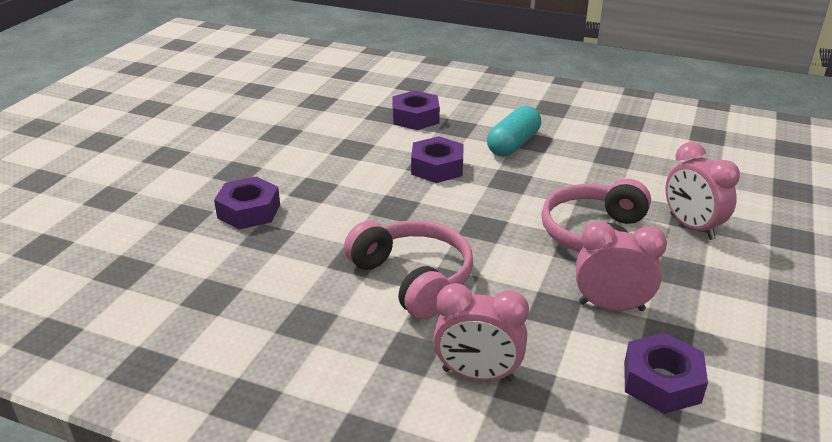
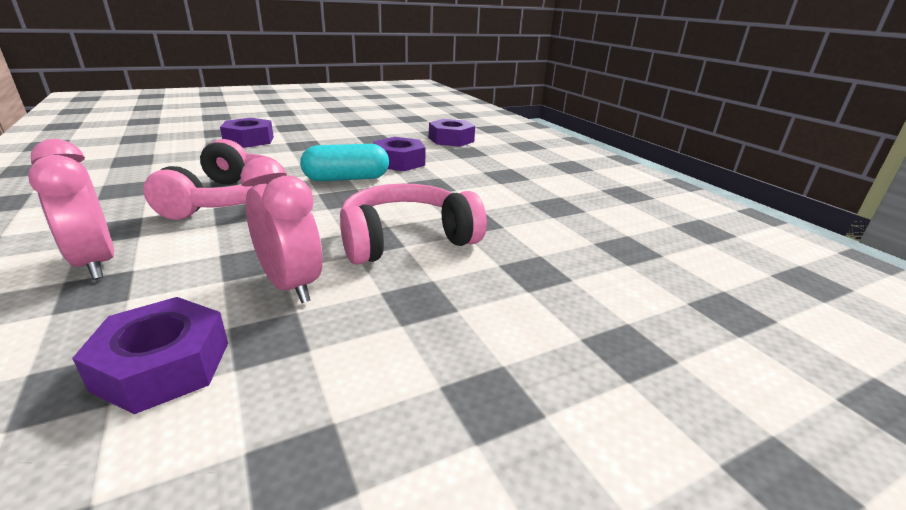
camera: 40 degrees right, 5 degrees down
(513, 144) = (485, 171): turquoise capsule -> turquoise capsule (347, 179)
(691, 227) = (516, 277): pink clock -> none

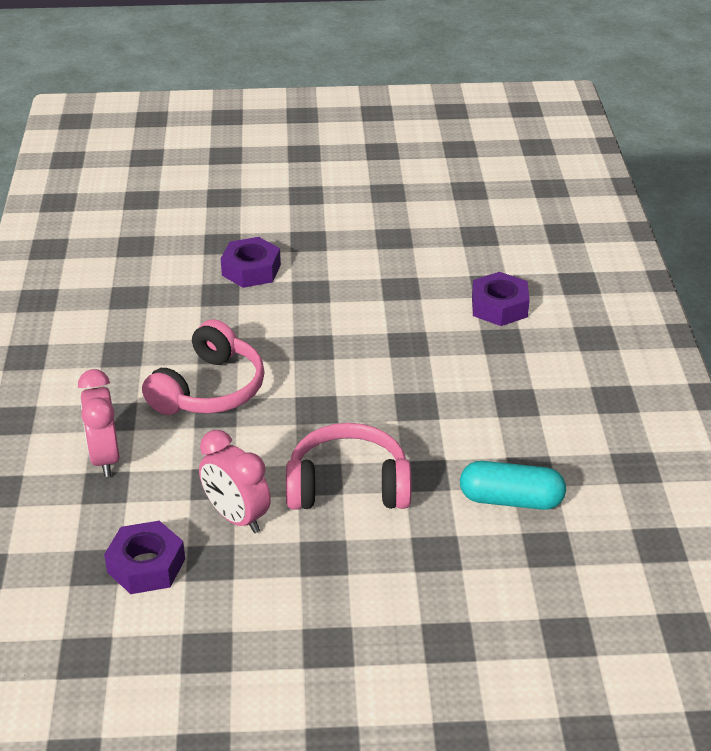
camera: 25 degrees right, 10 degrees up
(291, 285) = (236, 517): pink clock -> pink clock turned 150 degrees clockwise
(347, 179) = (332, 375): turquoise capsule -> turquoise capsule (511, 500)
(399, 162) = (405, 351): purple nut -> none

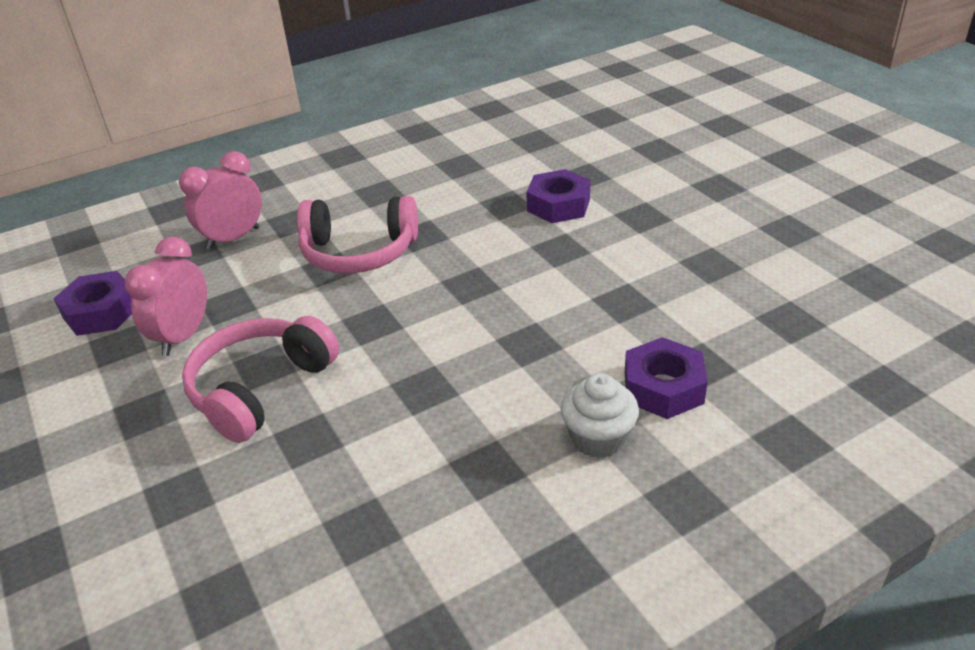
camera: 65 degrees right, 0 degrees up
(348, 486) = (260, 389): pink headphones -> pink headphones turned 120 degrees counterclockwise
(511, 500) = (295, 529): turquoise capsule -> none
(524, 349) = (598, 438): none -> white cupcake

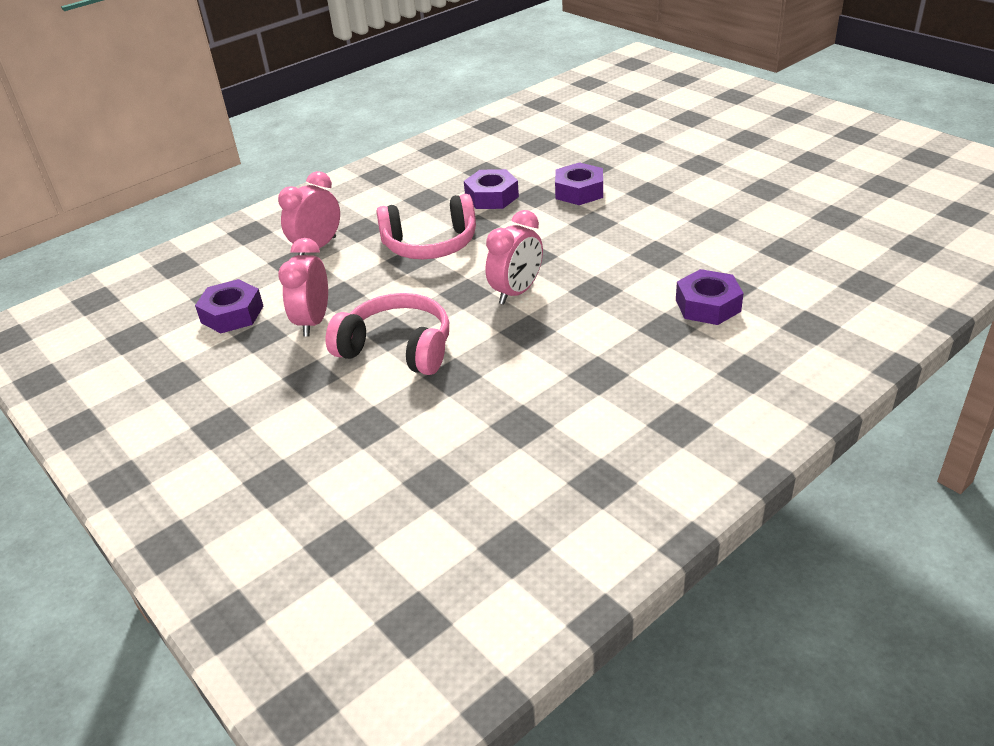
camera: 10 degrees left, 0 degrees up
(260, 389) = (397, 348): pink headphones -> pink headphones turned 90 degrees clockwise
(432, 332) = (516, 292): none -> pink clock
(454, 199) = (491, 197): none -> purple nut
(598, 438) = (672, 344): white cupcake -> none

